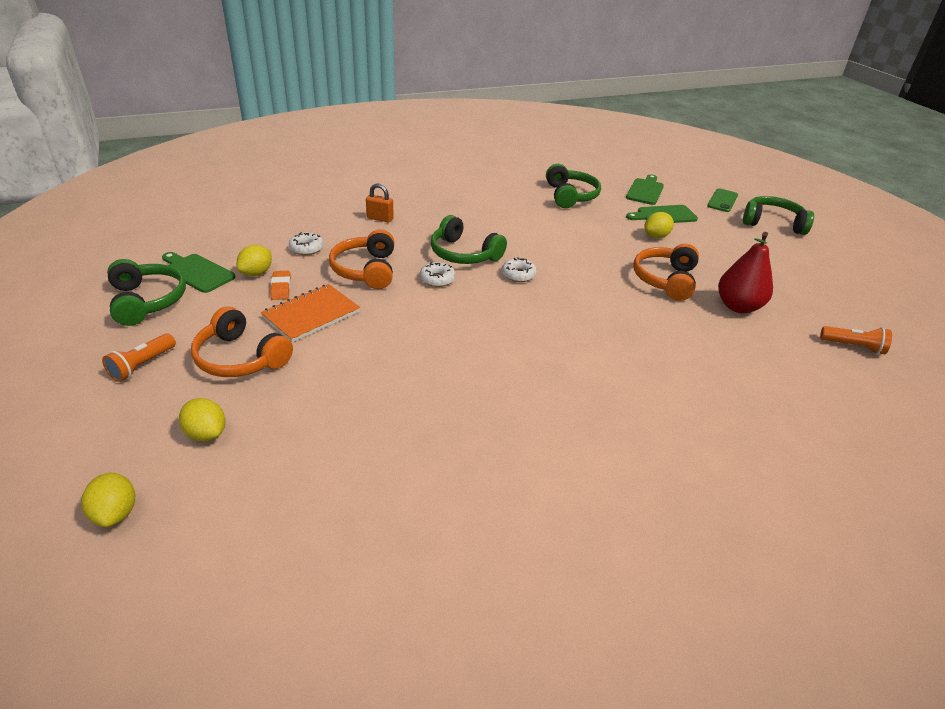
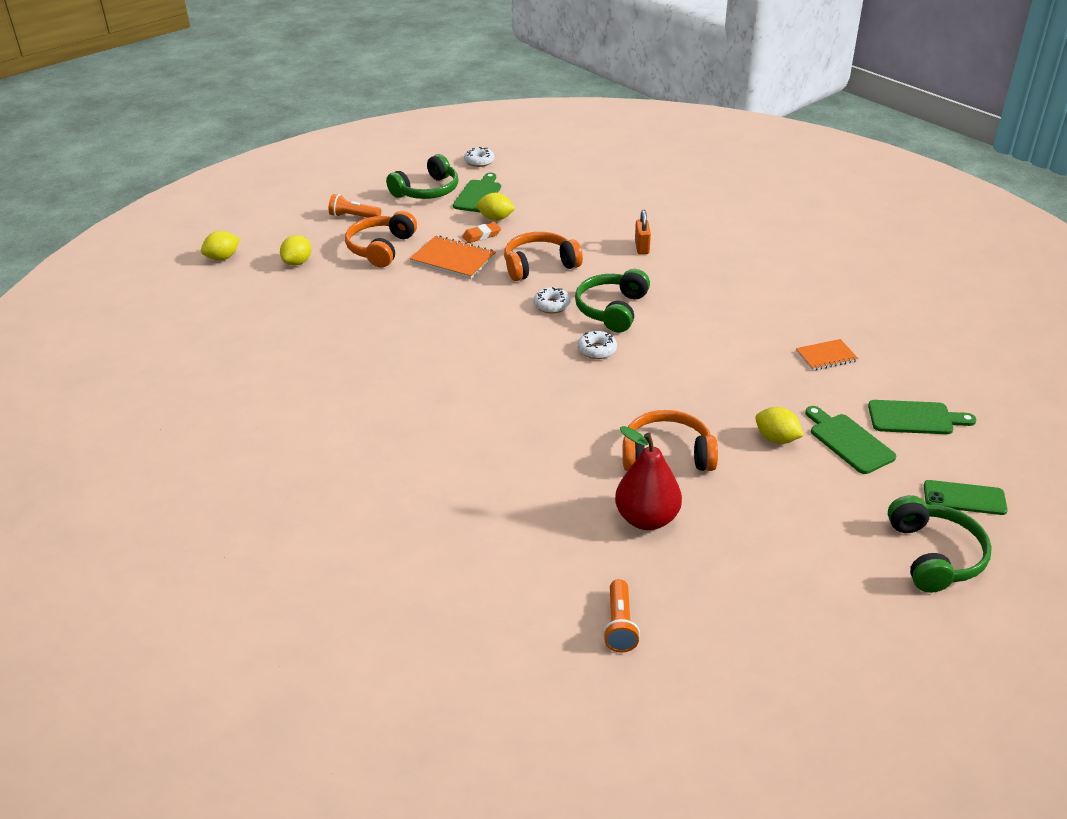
camera: 75 degrees right, 0 degrees up
(306, 248) = (552, 228): white donut -> white donut (479, 161)
(570, 196) = (826, 356): green headphones -> orange notebook

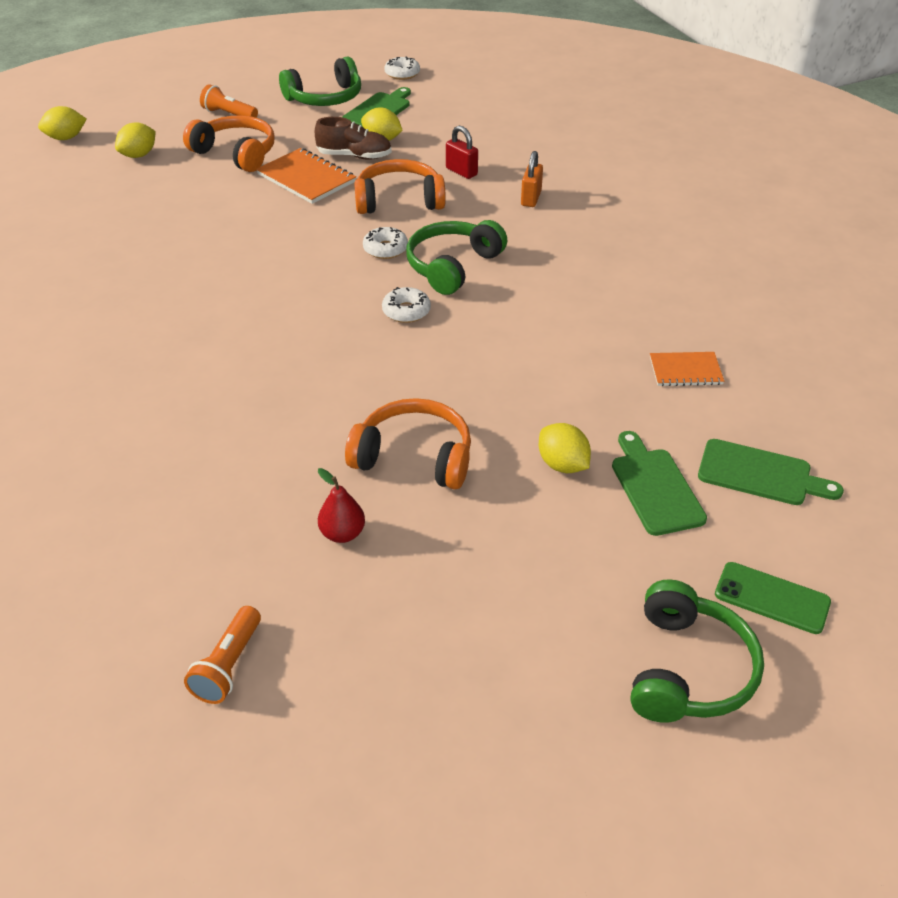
camera: 15 degrees right, 5 degrees up
(381, 248) = (236, 153): orange headphones -> orange headphones turned 90 degrees clockwise
(481, 235) = (354, 156): orange eraser -> brown shoe
(575, 235) = (461, 172): none -> red padlock
(647, 519) = (342, 534): red pear -> red pear, size x0.55

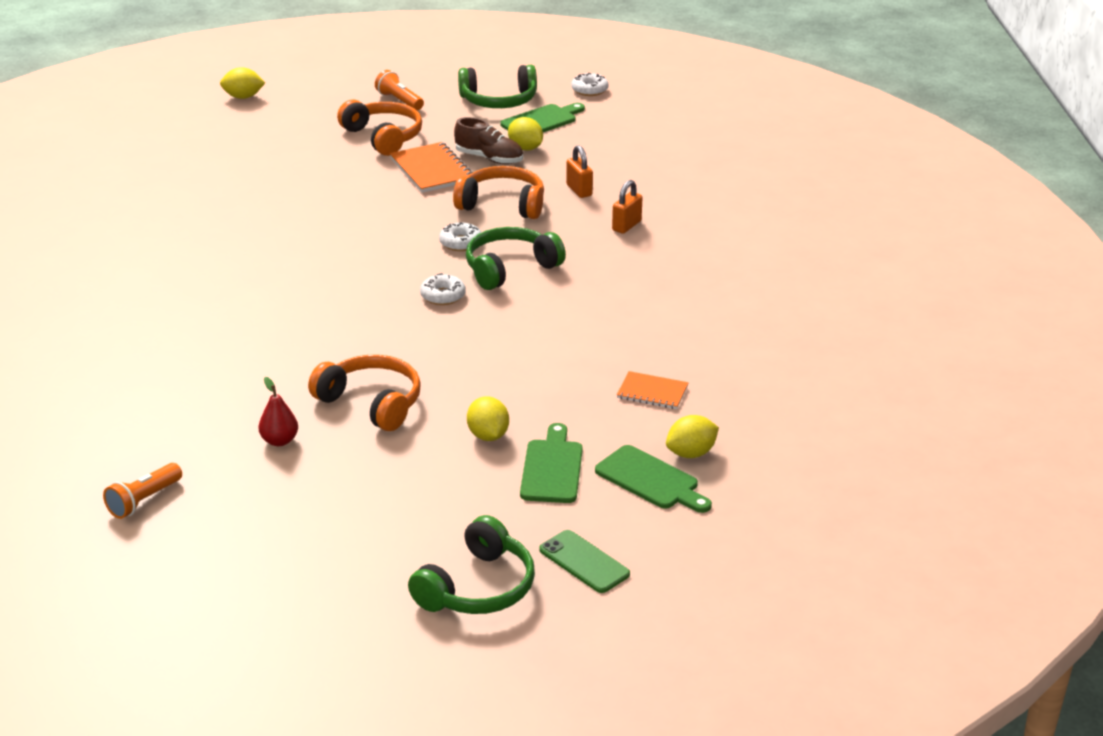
camera: 20 degrees right, 10 degrees down
(139, 155) = (297, 123): yellow lemon -> yellow lemon (691, 453)
(461, 172) = (579, 190): red padlock -> orange padlock

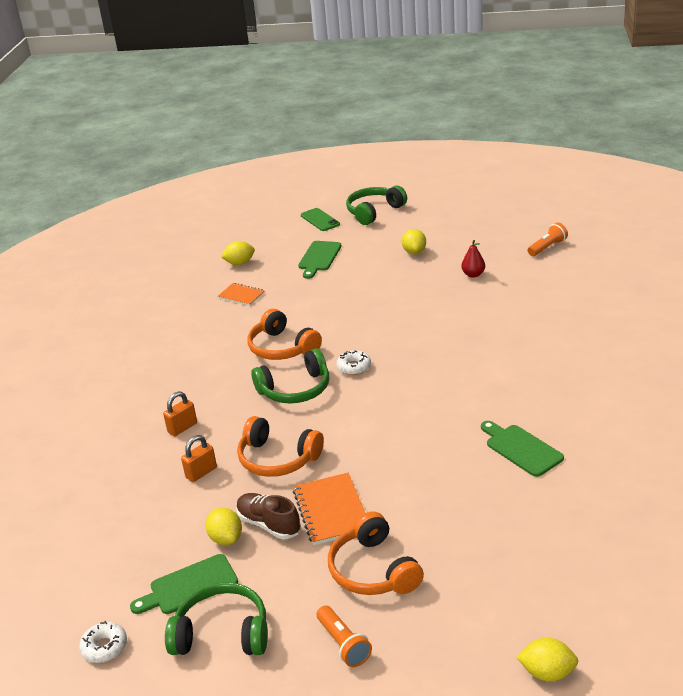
camera: 165 degrees left, 0 degrees up
(371, 403) = (416, 294): orange headphones -> orange headphones (282, 348)
(460, 243) = (327, 416): white donut -> none
(488, 435) = (349, 274): yellow lemon -> yellow lemon (414, 252)
(579, 190) = (201, 473): orange padlock -> orange padlock turned 60 degrees clockwise
(650, 480) = (269, 251): green cutting board -> green cutting board (521, 449)

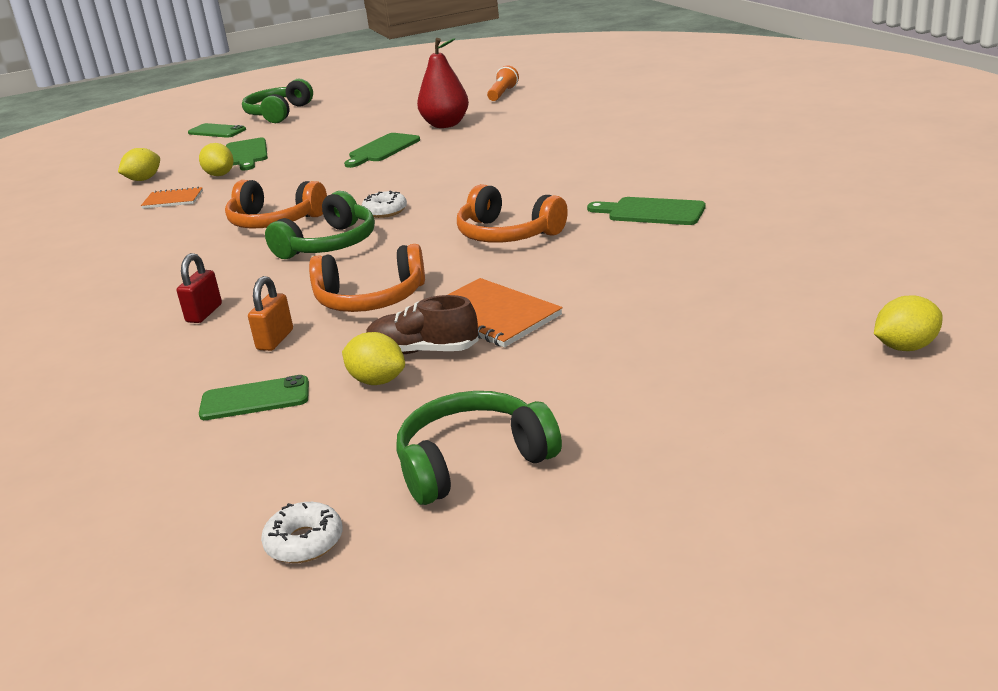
camera: 30 degrees left, 5 degrees down
(156, 521) = (255, 399): none -> green phone
(182, 428) = (204, 313): orange padlock -> red padlock
(189, 586) = (373, 438): green cutting board -> green cutting board (382, 149)
(343, 644) = (648, 411): orange flashlight -> none
(373, 570) = (605, 342): orange headphones -> orange headphones (507, 234)
(414, 252) = (359, 126): yellow lemon -> yellow lemon (220, 175)
(473, 274) = (445, 125): red pear -> red pear, size x1.80

